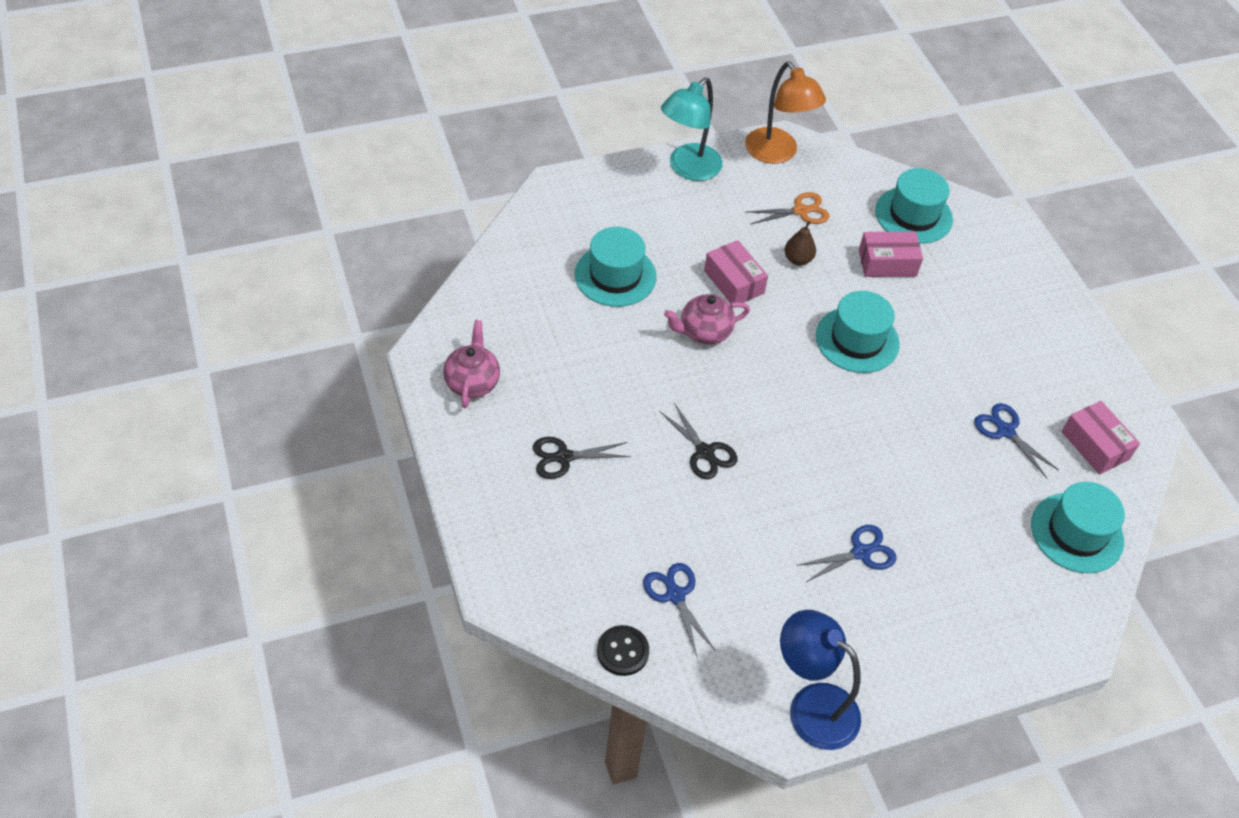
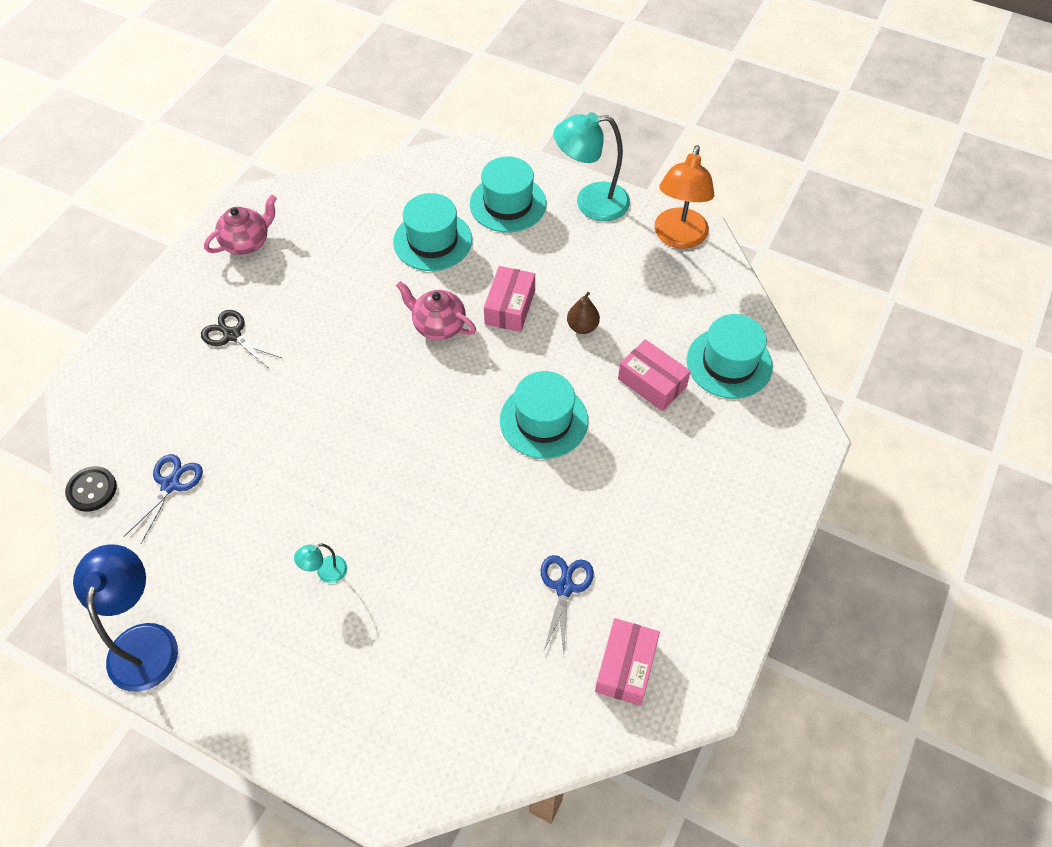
camera: 50 degrees right, 5 degrees up
(705, 452) = (322, 408): black scissors -> none
(800, 211) = (636, 293): orange scissors -> none
(861, 552) = (325, 572): blue scissors -> turquoise lamp
(1076, 533) = (508, 717): turquoise hat -> turquoise hat (508, 204)

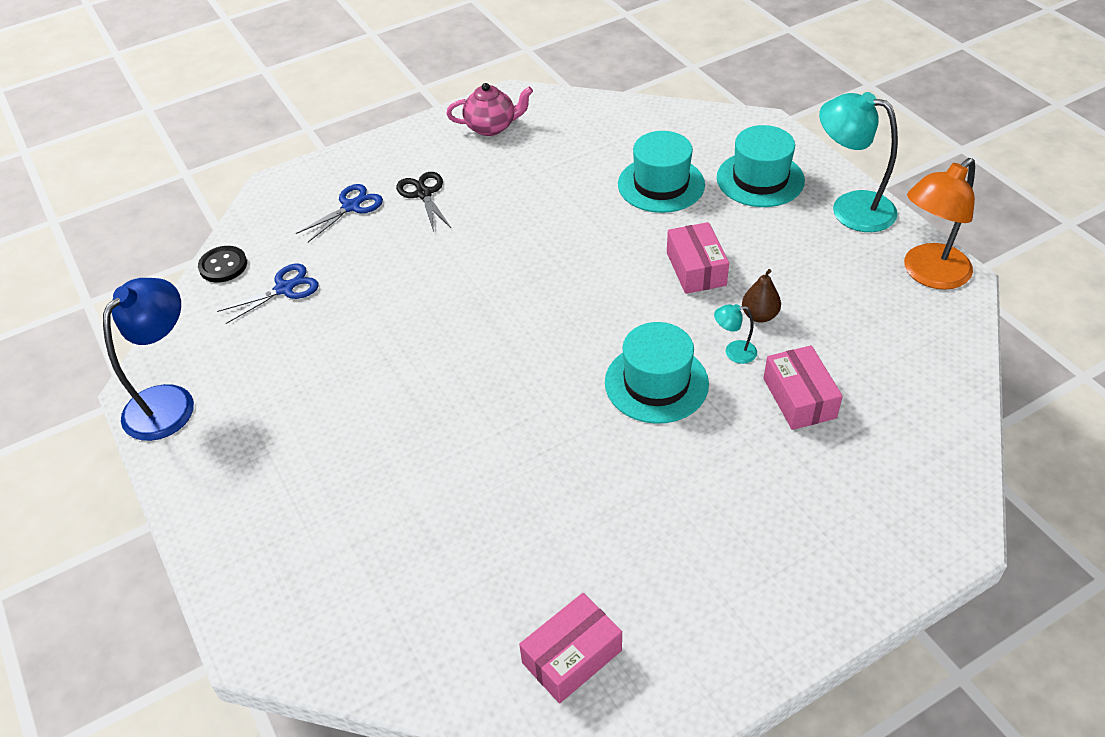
camera: 35 degrees right, 10 degrees down
(325, 572) = (353, 420): turquoise lamp -> turquoise lamp (733, 352)
(438, 326) = (613, 258): pink teapot -> none
(510, 307) = (696, 269): pink box -> pink box turned 60 degrees counterclockwise
(564, 587) = (564, 546): blue scissors -> blue scissors (351, 206)
(729, 363) = (904, 416): turquoise hat -> none

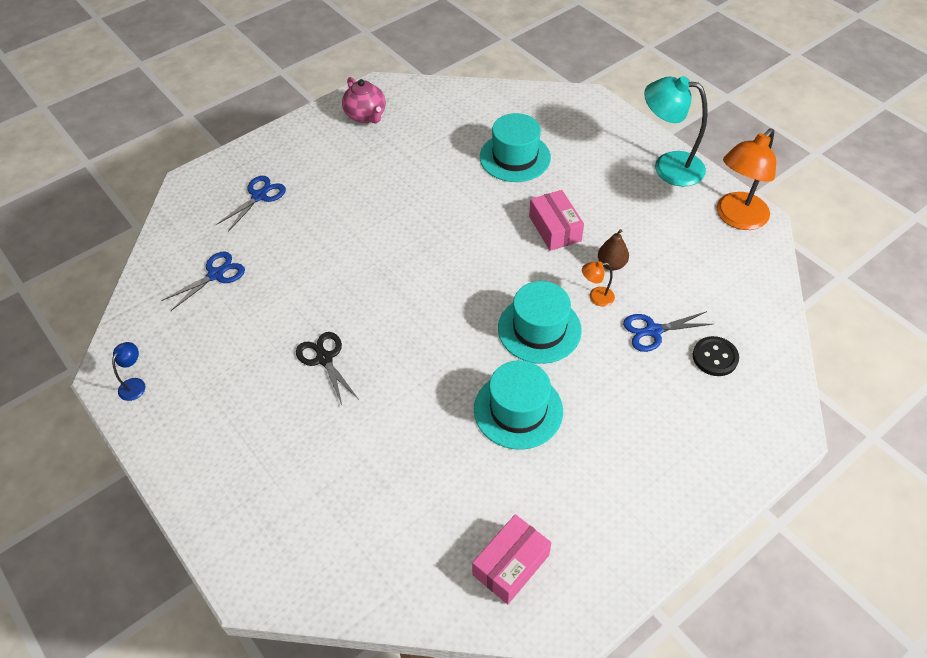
camera: 10 degrees left, 5 degrees up
(169, 401) = (135, 384): blue lamp -> blue lamp, size x0.45
(223, 266) = (158, 258): black button -> black button (715, 357)
(423, 194) = (319, 180): black scissors -> black scissors (324, 358)
(491, 127) = (366, 116): pink teapot -> pink teapot turned 75 degrees clockwise
(733, 352) = (596, 297): turquoise lamp -> orange lamp
(760, 179) = (593, 147): turquoise hat -> turquoise hat (518, 410)
(799, 398) = (653, 331): pink box -> blue scissors

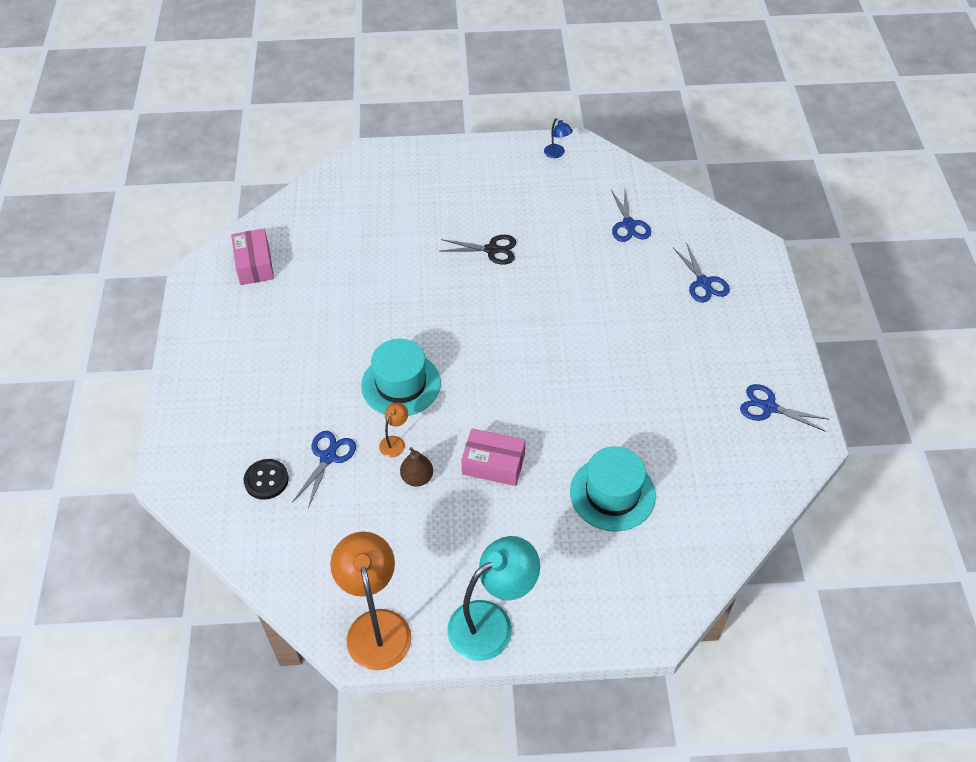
camera: 125 degrees right, 0 degrees up
(366, 116) = (768, 407): pink teapot -> blue scissors
(518, 410) = (348, 329): turquoise hat -> none

